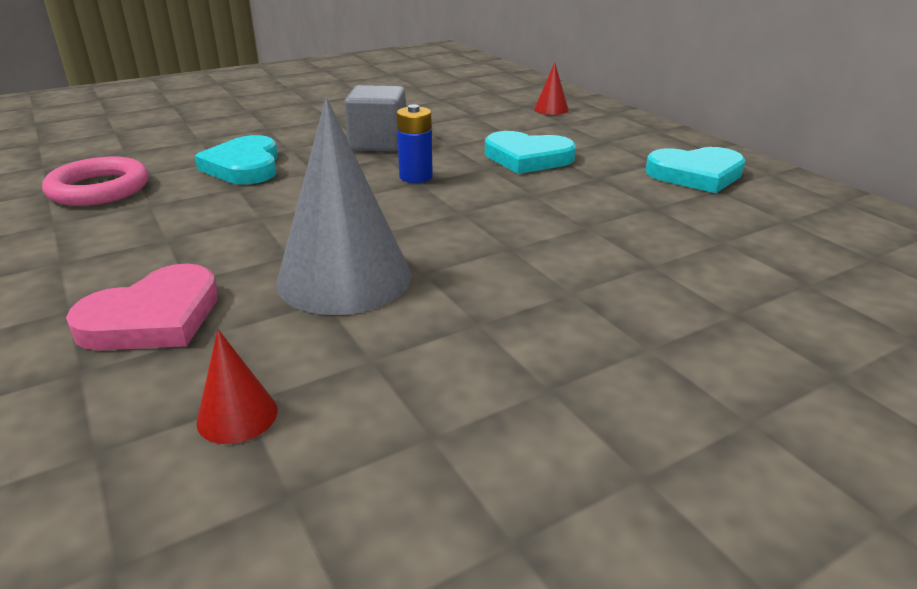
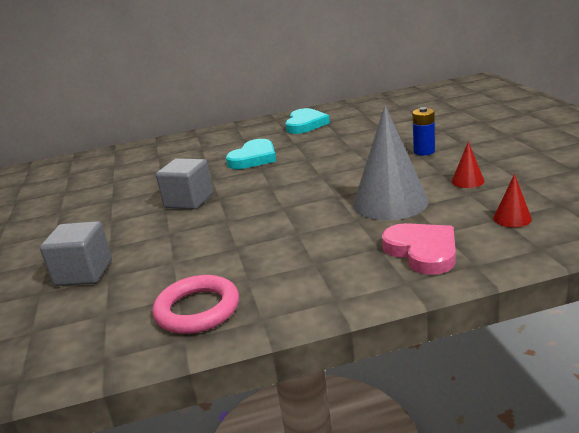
camera: 70 degrees left, 5 degrees down
(213, 129) = (84, 273): none -> grey cube
(244, 166) = (195, 248): turquoise heart -> none
(416, 177) = (261, 188): blue battery -> blue battery (424, 151)
(551, 109) = (174, 149): red cone -> red cone (467, 181)

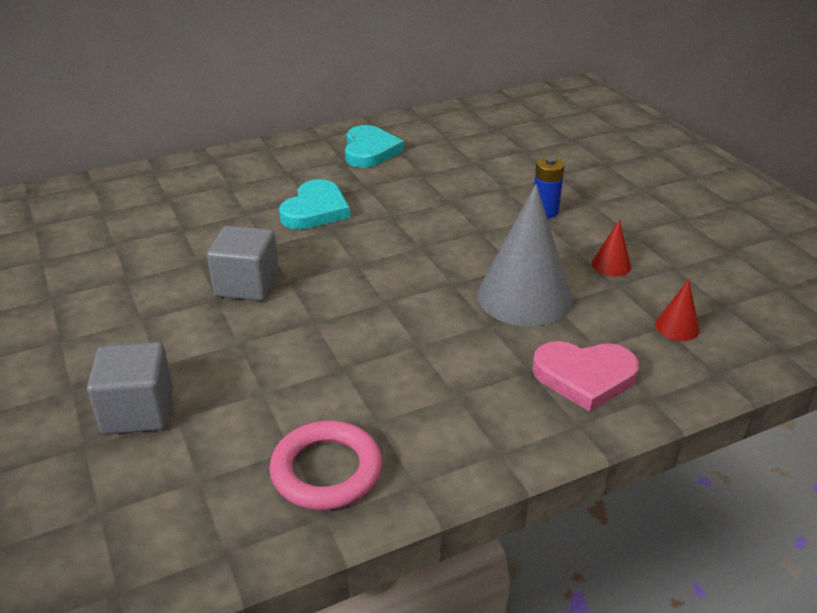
camera: 15 degrees left, 10 degrees up
(422, 251) = (584, 377): pink heart -> pink heart turned 135 degrees clockwise

